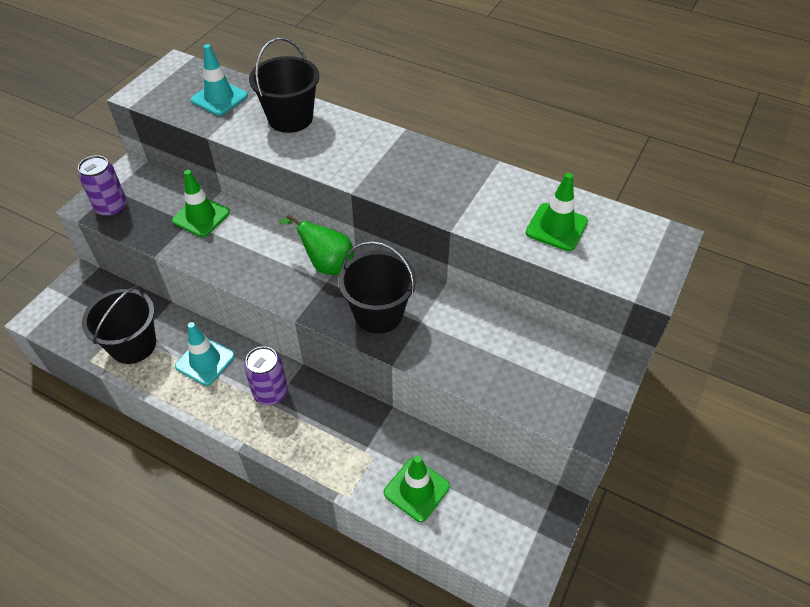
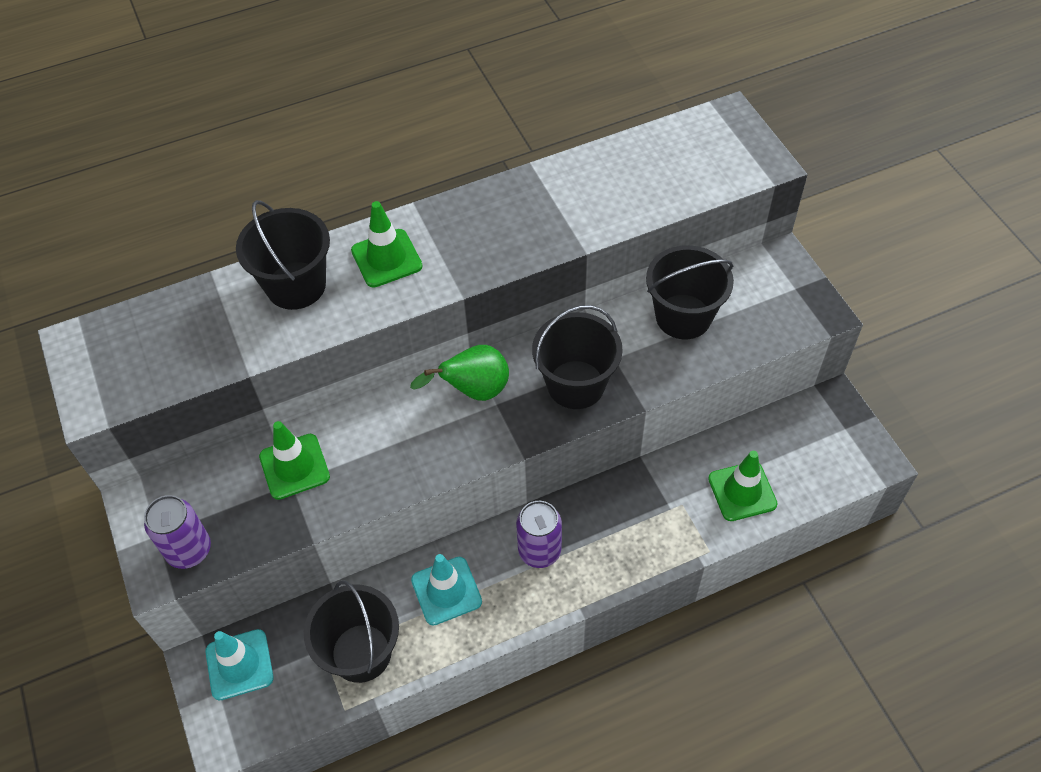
camera: 50 degrees left, 5 degrees up
(219, 98) = (190, 331): turquoise traffic cone -> turquoise traffic cone (239, 664)
(495, 341) = (683, 317): none -> black bucket
(556, 227) = (651, 178): green traffic cone -> green traffic cone (386, 258)

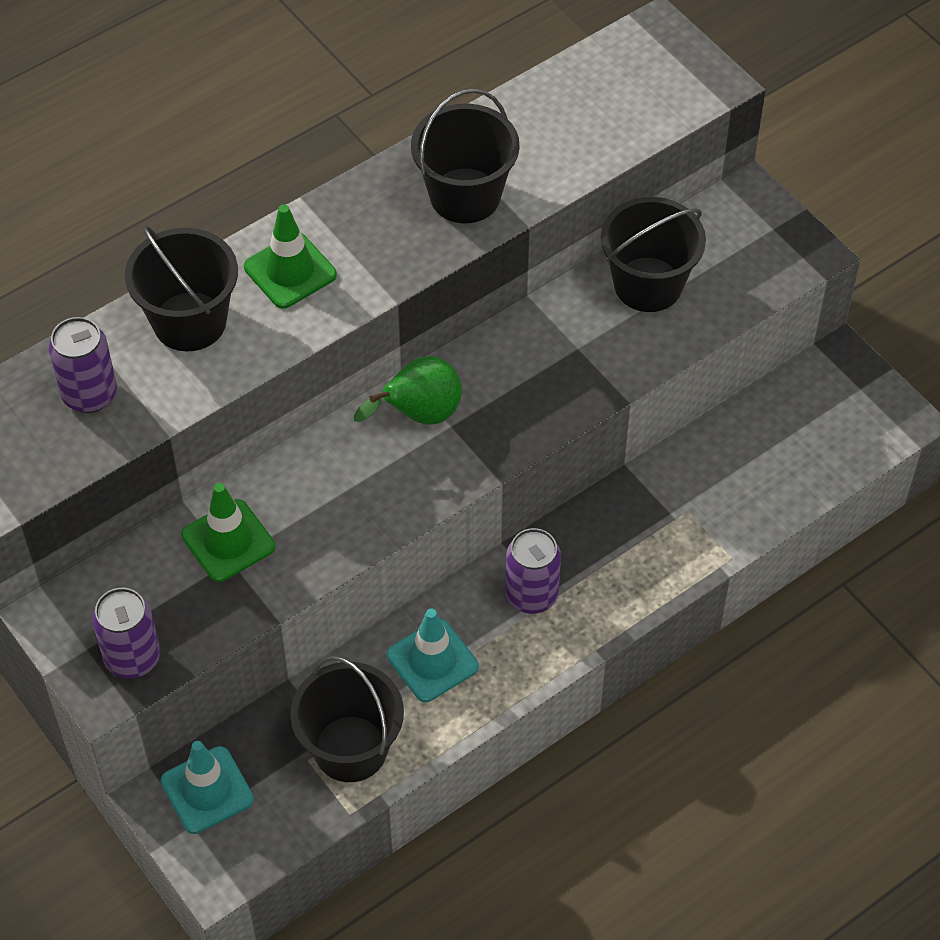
camera: 15 degrees left, 0 degrees up
(199, 331) = (89, 394): none -> purple can
(576, 384) = (540, 387): black bucket -> black bucket (465, 196)
(742, 491) = (755, 483): green traffic cone -> none

